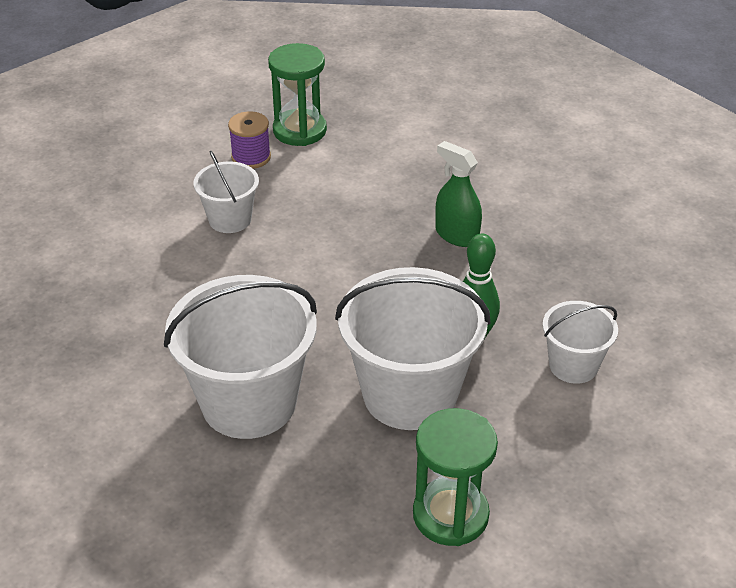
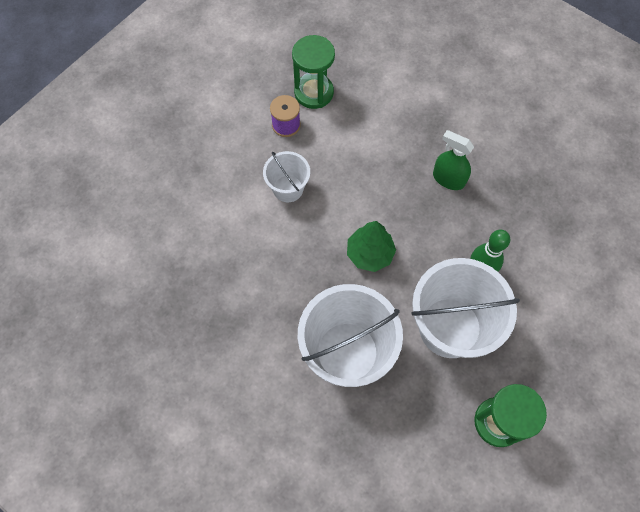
camera: 10 degrees left, 25 degrees up
(319, 299) = (369, 254): none -> green tree
(573, 365) = (549, 285): white bucket -> none

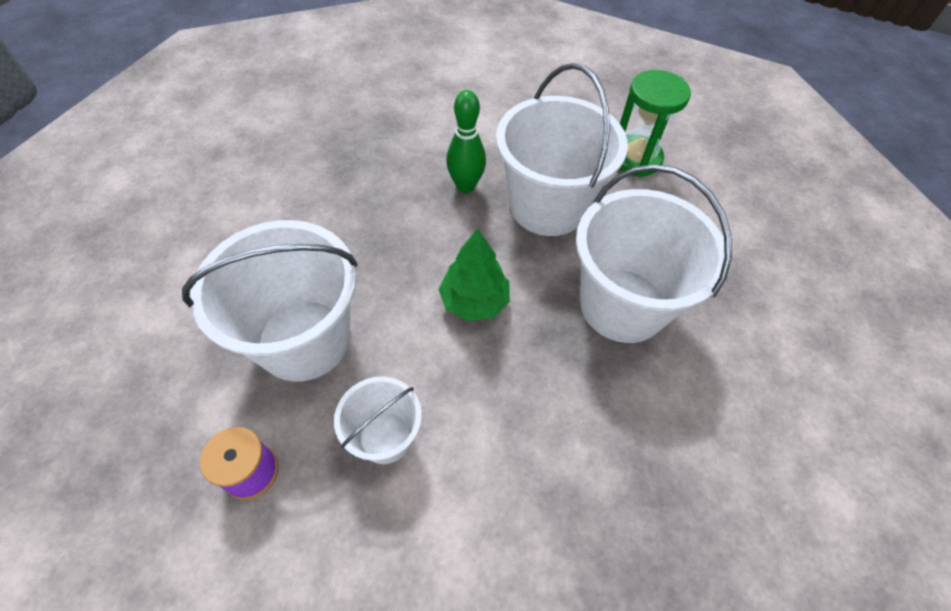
camera: 105 degrees left, 10 degrees down
(314, 92) = (177, 437): green hourglass -> none
(361, 152) = (304, 340): none -> white bucket
(448, 179) = (340, 228): green spray bottle -> none

